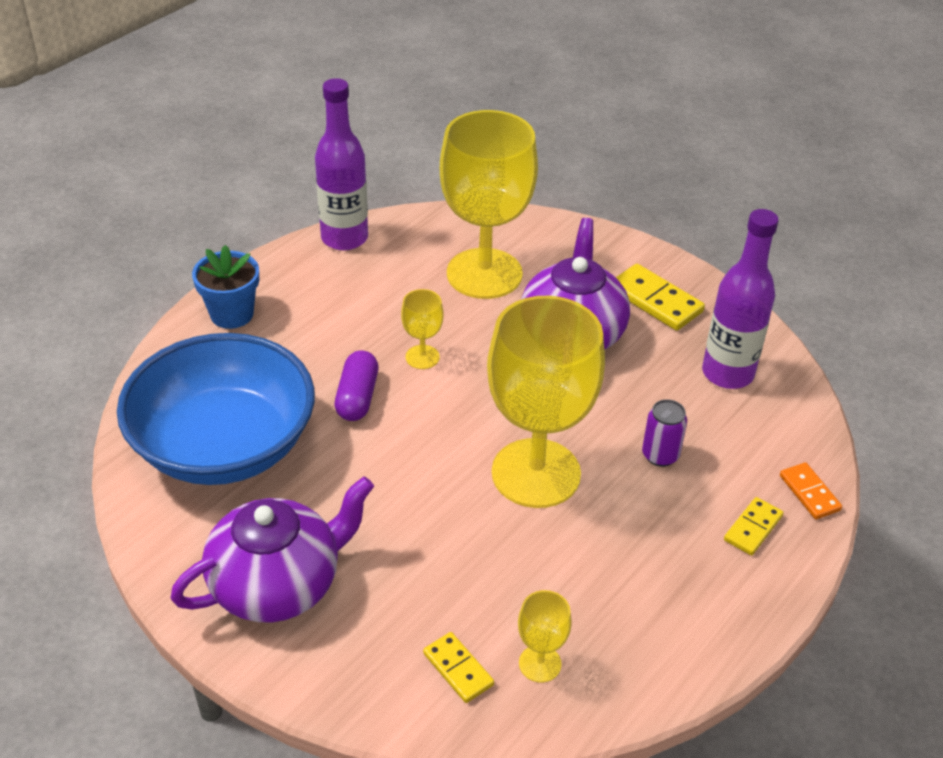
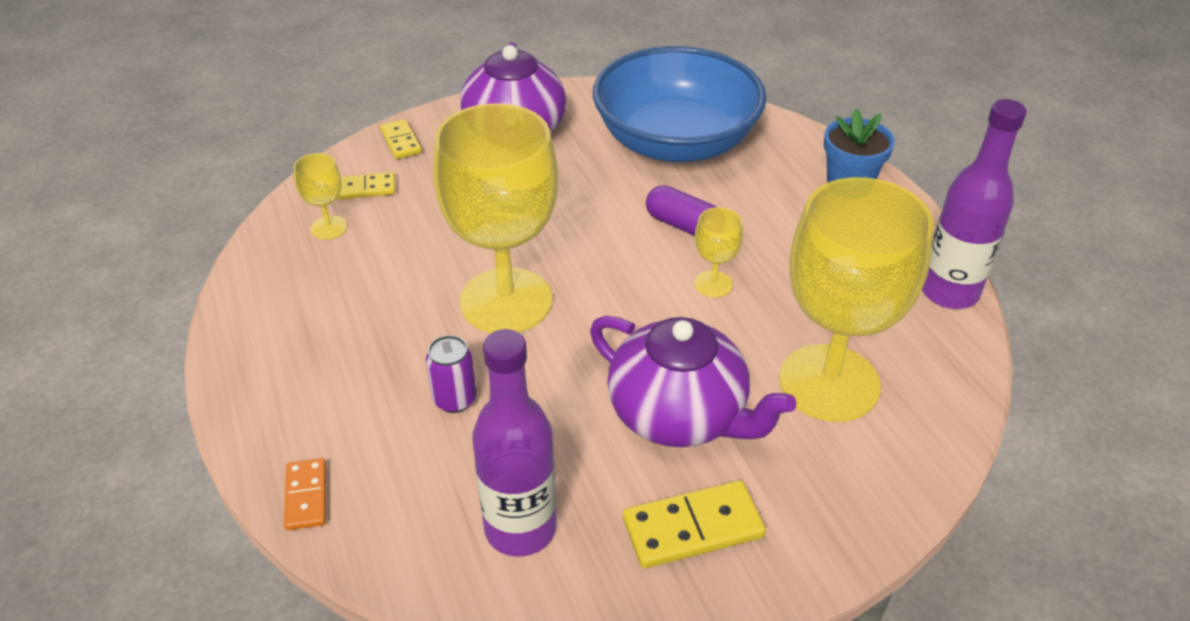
camera: 120 degrees right, 0 degrees up
(753, 528) = (313, 422): yellow domino -> yellow domino (400, 141)
(809, 493) = (306, 496): orange domino -> orange domino turned 75 degrees clockwise

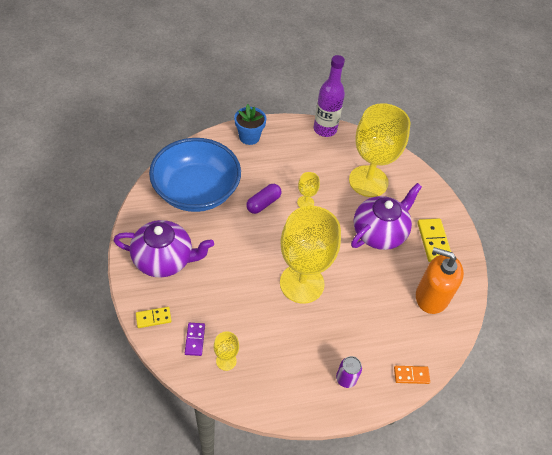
camera: 85 degrees left, 10 degrees up
(366, 188) = (195, 340): yellow domino -> purple domino
(454, 399) = (362, 312): purple can -> purple can (346, 379)
(520, 529) = (431, 296): purple bottle -> orange soap dispenser

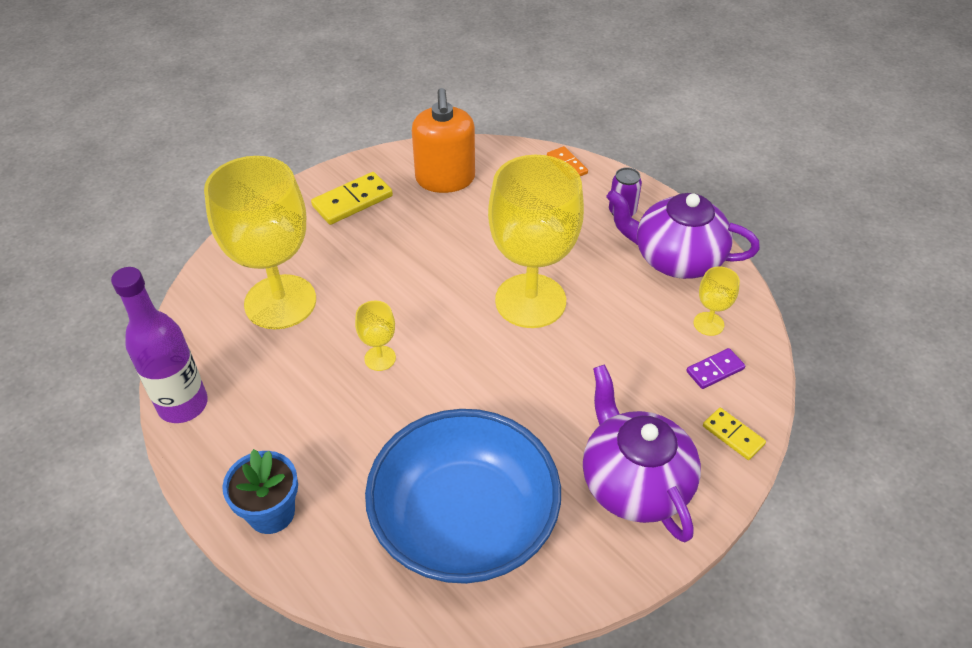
camera: 115 degrees left, 5 degrees down
(263, 203) = (421, 411): purple capsule -> none
(379, 232) = (377, 256): purple teapot -> purple teapot (676, 259)

